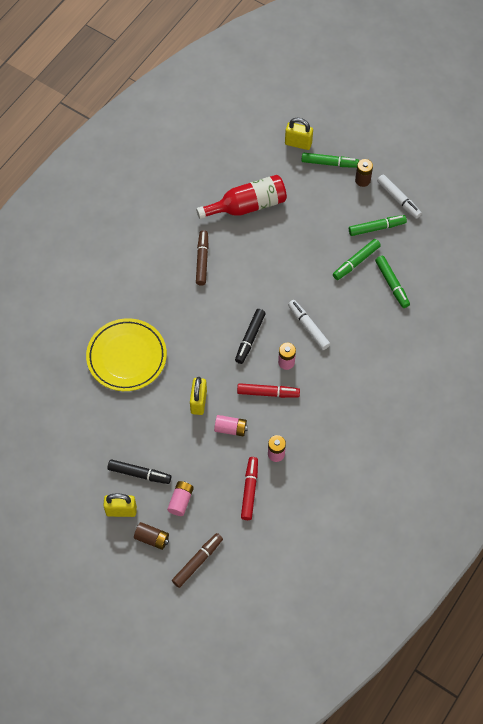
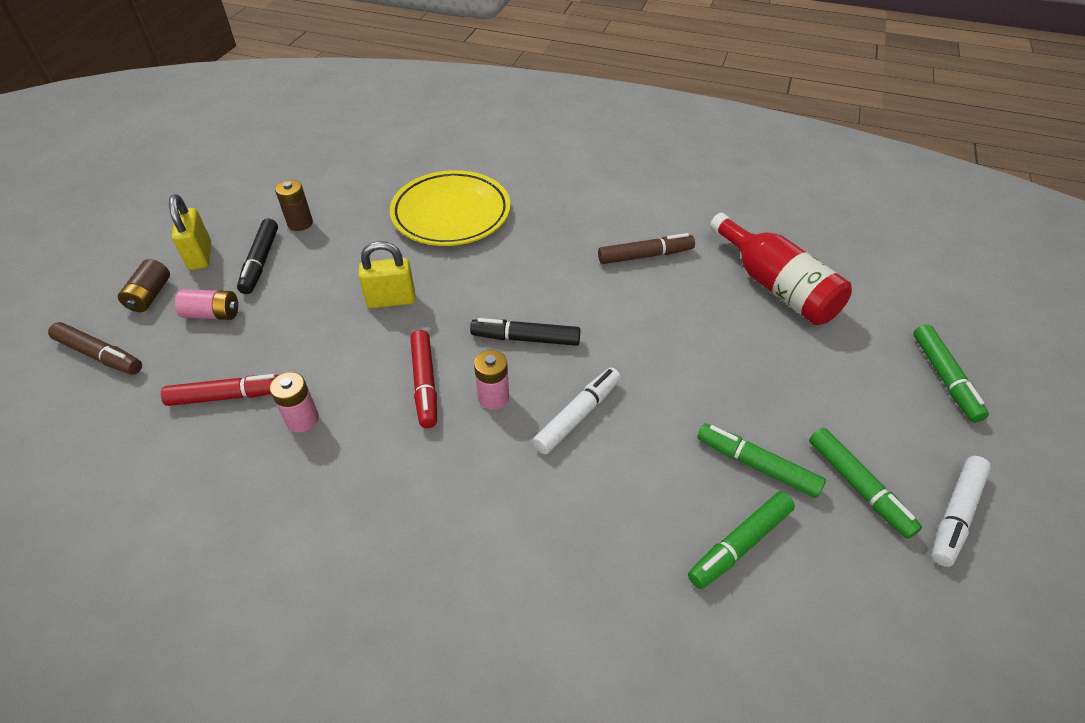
camera: 75 degrees right, 15 degrees down
(230, 429) = (347, 348): pink battery -> none
(298, 143) = (947, 326): yellow padlock -> none
(362, 180) = (950, 439): brown battery -> brown battery (300, 223)

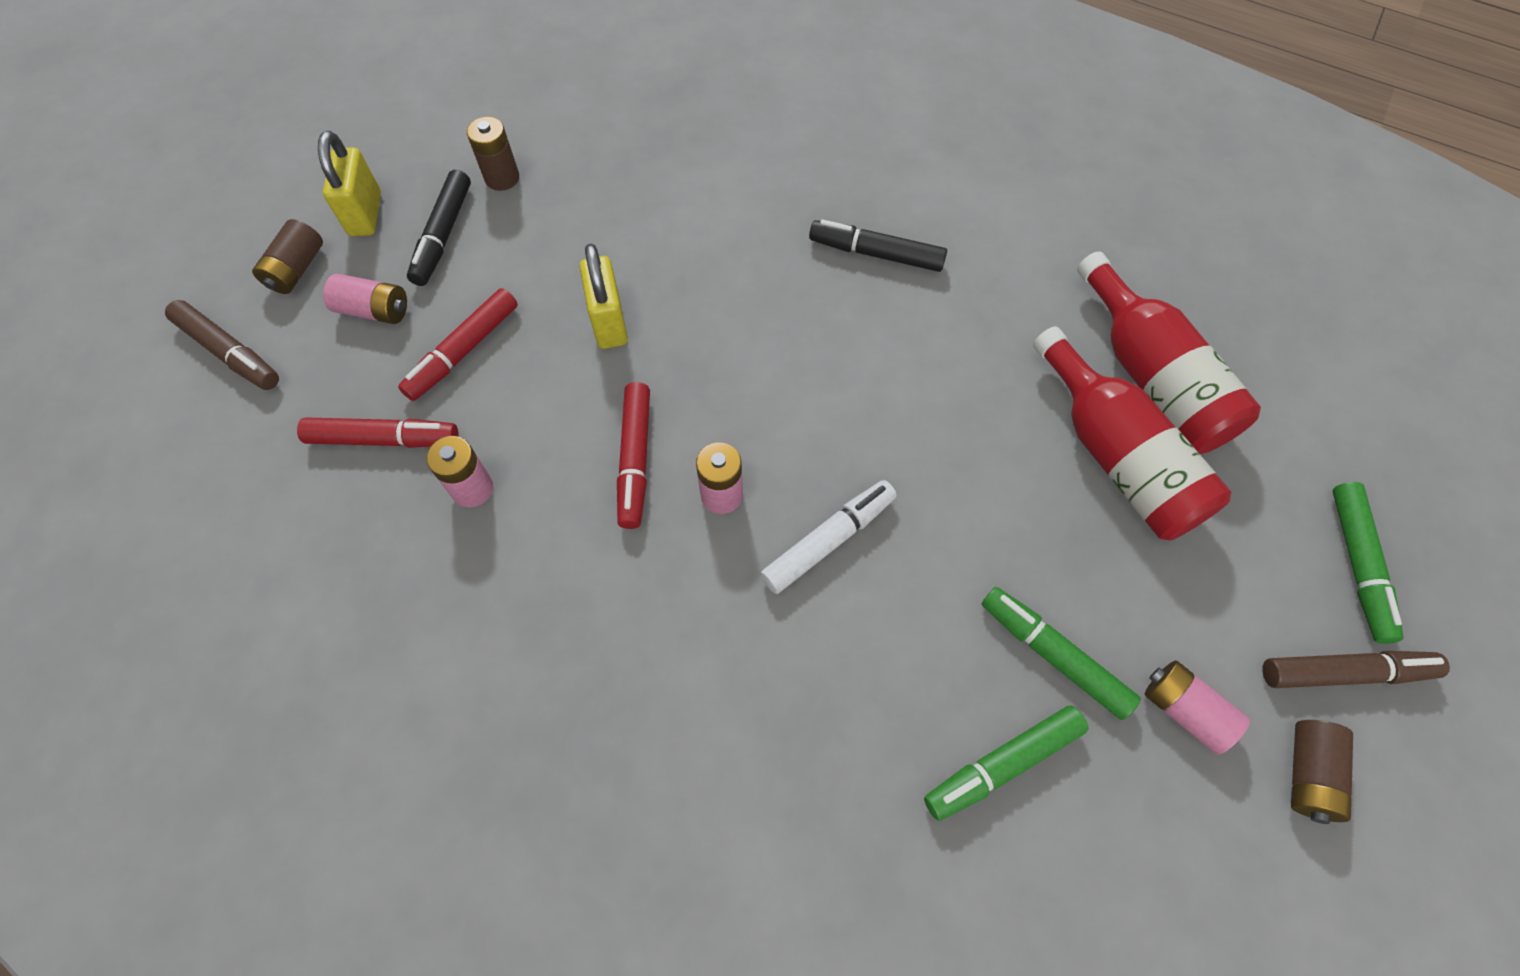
camera: 10 degrees right, 15 degrees up
(284, 331) = (463, 351): none -> red marker
(391, 300) = (609, 322): yellow padlock -> yellow padlock turned 75 degrees clockwise
(451, 214) = (711, 189): yellow plate -> none
(526, 338) = (780, 411): black marker -> black marker (876, 253)
(645, 256) = (973, 299): brown marker -> brown marker (1344, 673)
(766, 335) = (1117, 457): none -> red bottle
(858, 487) = (1184, 710): green marker -> pink battery
(955, 514) = (1308, 774): white marker -> brown battery

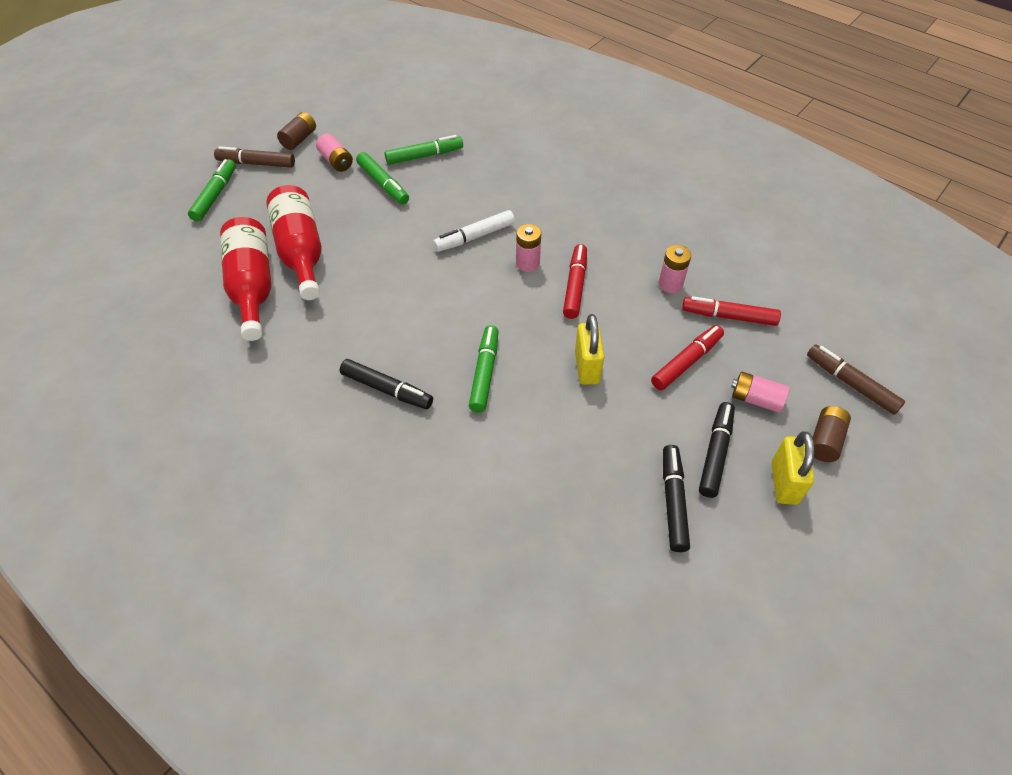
camera: 170 degrees left, 10 degrees down
(502, 178) = (673, 501): brown battery -> black marker
(751, 294) = (484, 373): none -> green marker

